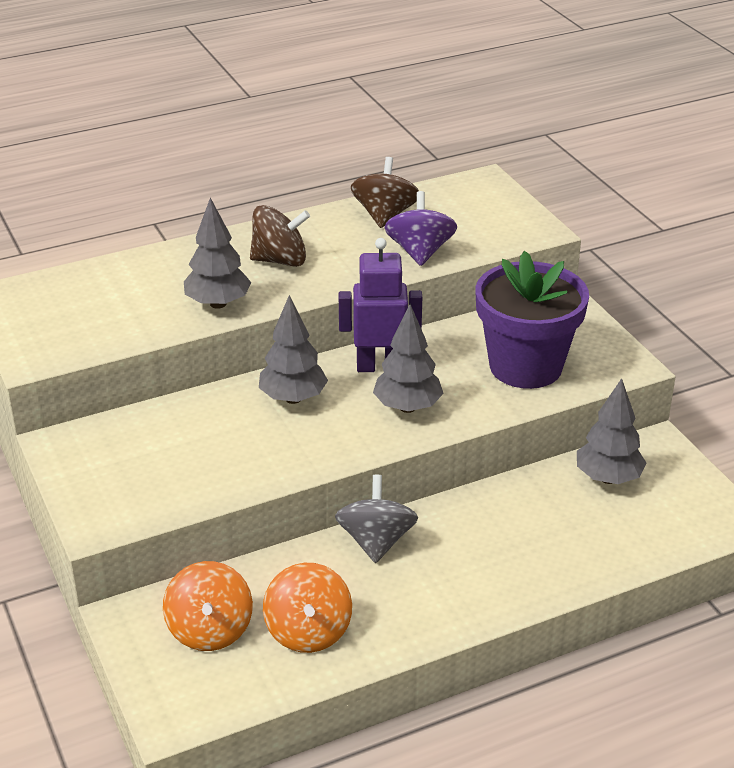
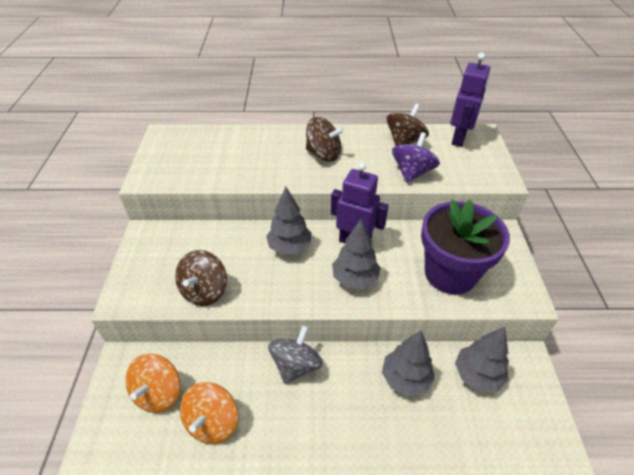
camera: 25 degrees right, 10 degrees up
(211, 480) = (204, 291): none -> brown spinning top
(218, 304) = (269, 173): grey tree -> grey tree (405, 378)
(458, 194) = (459, 138): none -> purple robot

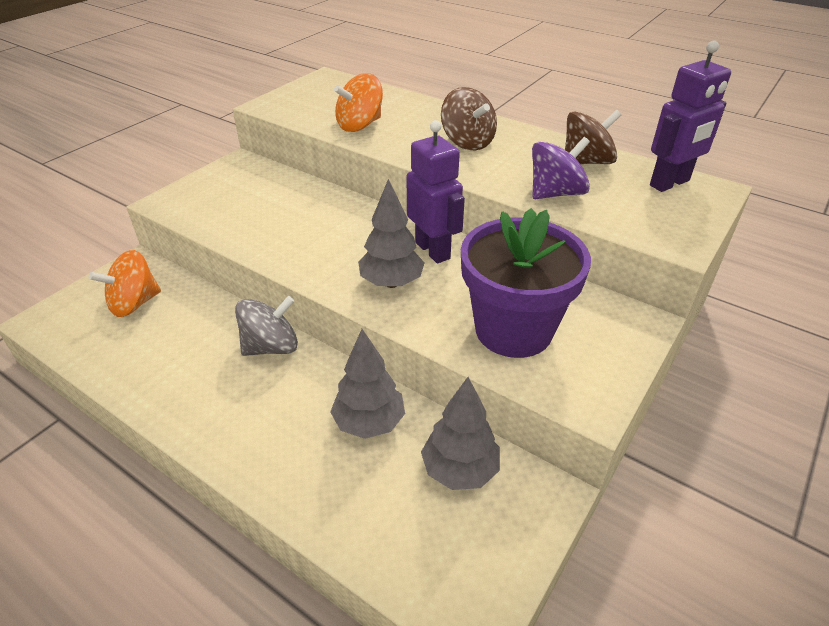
camera: 35 degrees right, 5 degrees down
(204, 291) = (235, 226): brown spinning top -> none
(212, 422) = (149, 350): orange spinning top -> orange spinning top (360, 125)
(289, 247) = (356, 226): grey tree -> none

